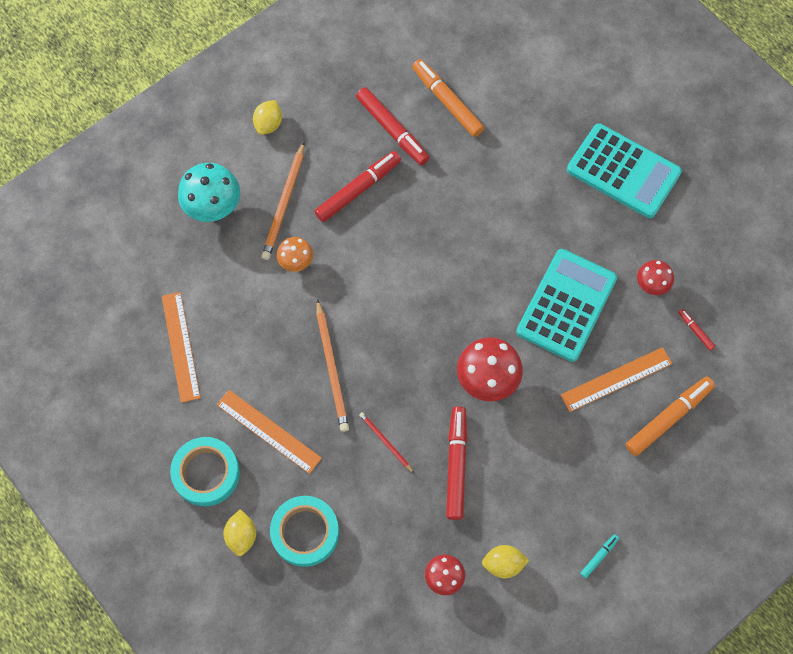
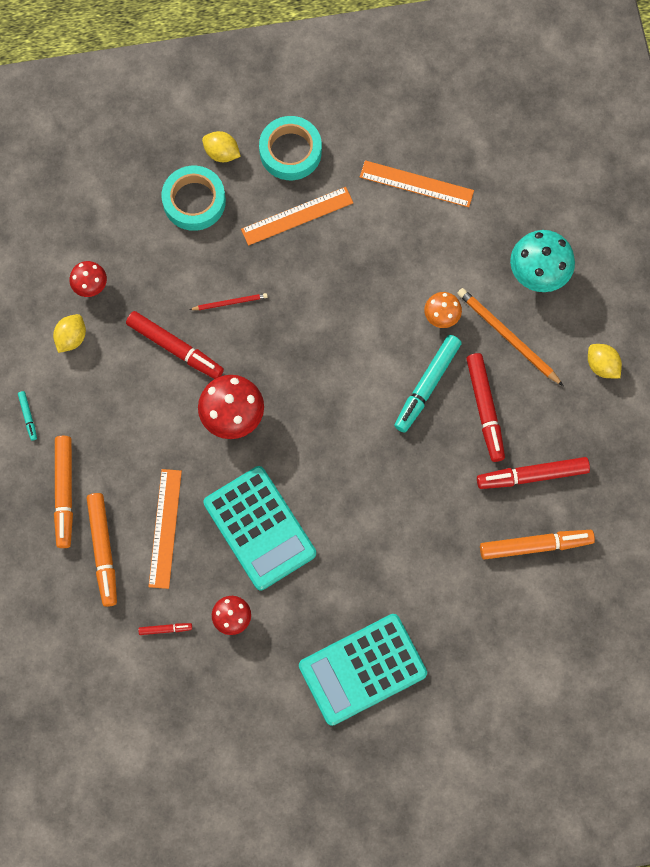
camera: 120 degrees right, 5 degrees up
(332, 368) = (322, 294): orange pencil -> none
(364, 242) = (427, 386): none -> turquoise marker
(643, 481) = (64, 493): none -> orange marker

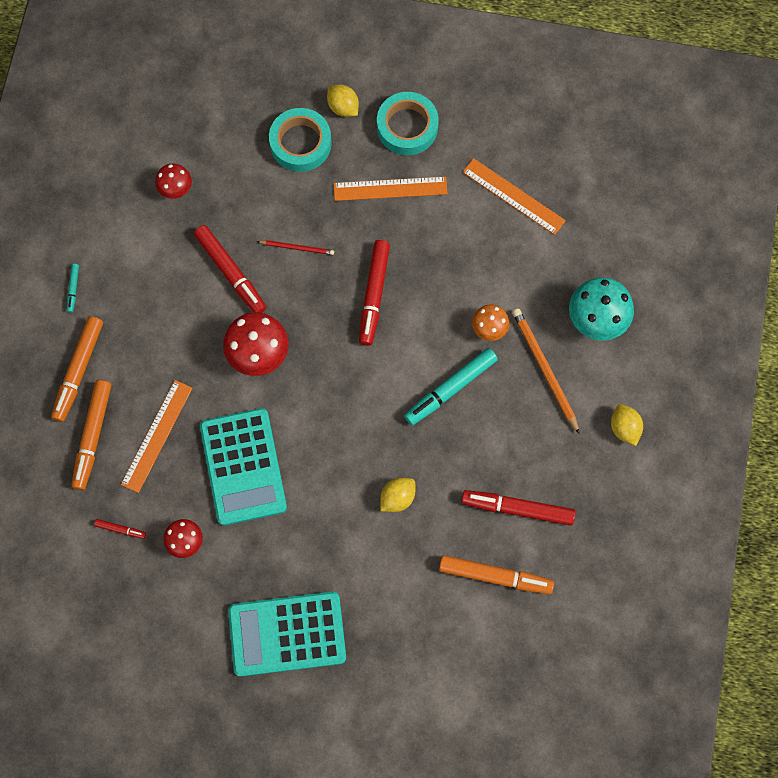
camera: 20 degrees right, 0 degrees up
(71, 338) = (140, 230): yellow lemon -> yellow lemon (397, 497)
(485, 409) = (496, 430): red marker -> red marker (374, 295)

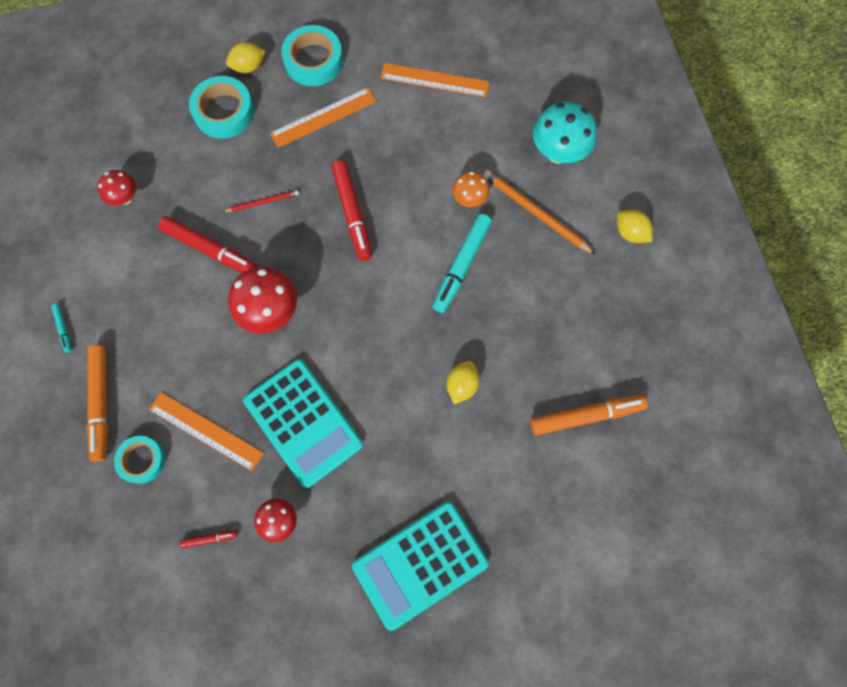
camera: 25 degrees left, 0 degrees up
(93, 436) = (142, 460): orange marker -> turquoise tape
(157, 436) = (206, 431): orange ruler -> orange ruler turned 60 degrees counterclockwise
(343, 107) = (248, 67): yellow lemon -> yellow lemon turned 45 degrees counterclockwise
(517, 508) = (574, 345): red marker -> none

